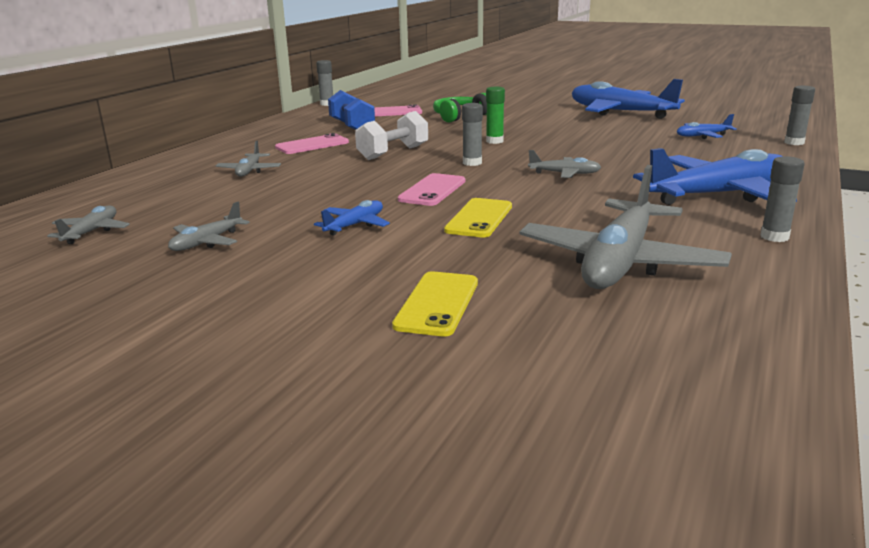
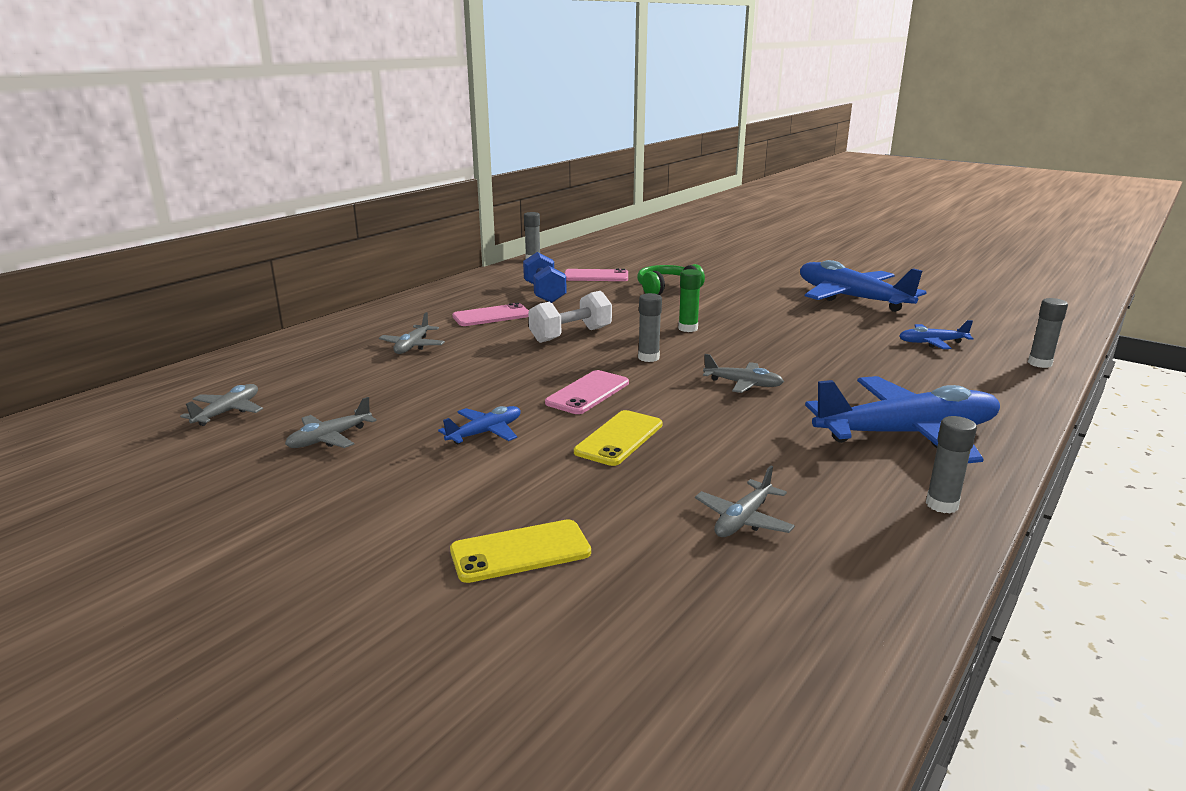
camera: 10 degrees right, 0 degrees up
(437, 304) = (520, 552): yellow phone -> yellow phone turned 45 degrees clockwise
(619, 262) = (743, 520): grey plane -> grey plane, size x0.46

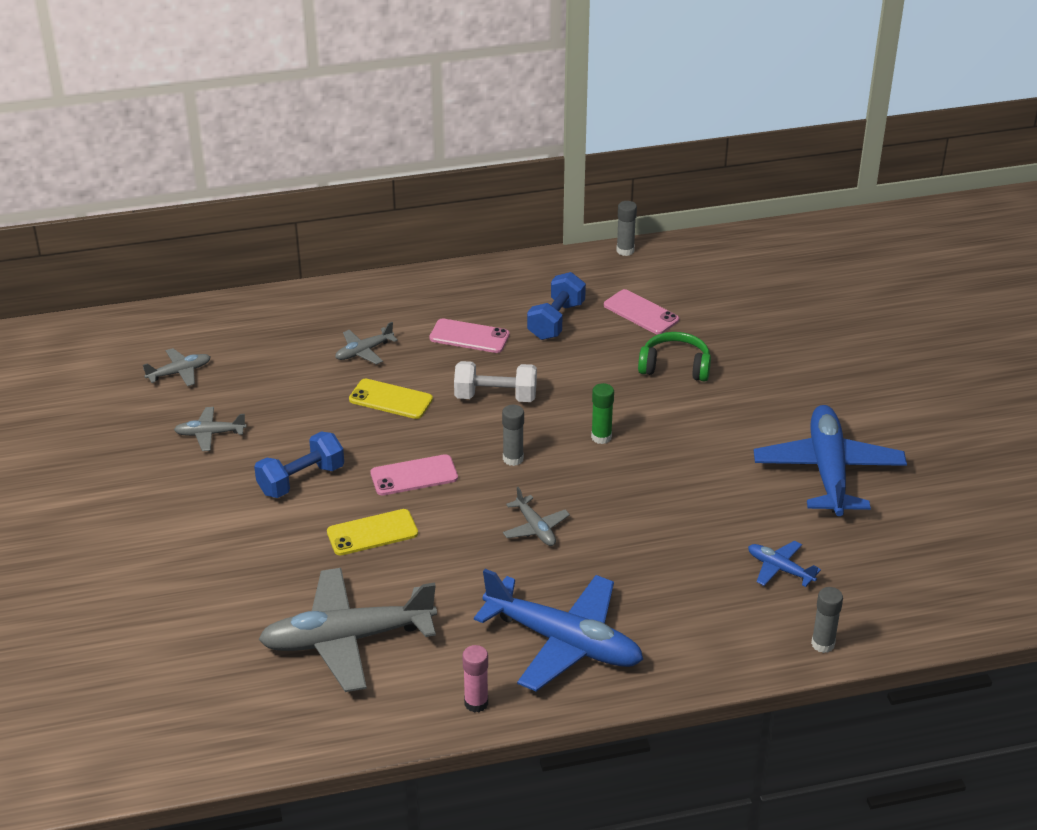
camera: 40 degrees right, 15 degrees up
(485, 432) = (301, 480): blue plane -> blue dumbbell
(520, 552) = (208, 587): yellow phone -> yellow phone (390, 399)
(743, 520) = (346, 639): grey plane -> grey plane, size x2.18
(941, 505) = (476, 703): grey glue stick -> pink glue stick

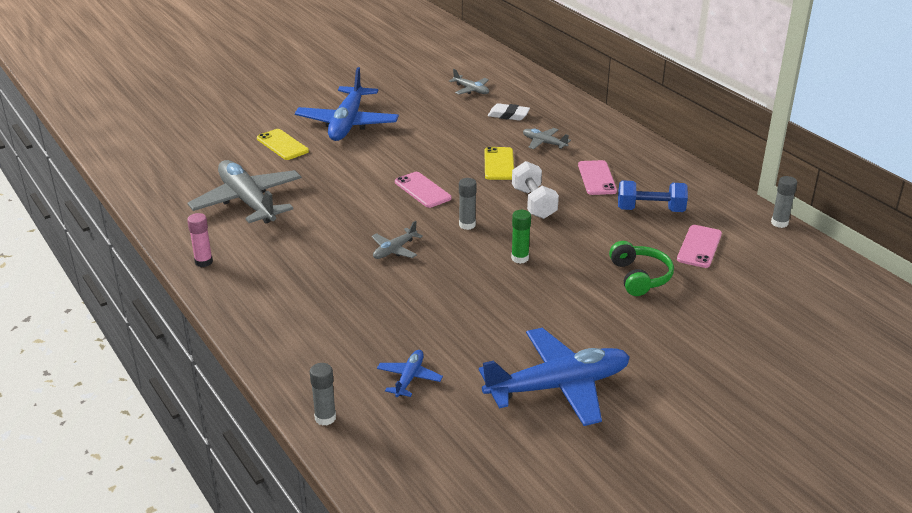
camera: 70 degrees right, 5 degrees down
(209, 434) = (418, 113): grey plane -> none
(274, 360) = (508, 115): none -> white eraser
(301, 480) = (393, 152): blue dumbbell -> none
(372, 533) = (354, 188): yellow phone -> yellow phone (282, 145)
(564, 642) = (277, 286): blue plane -> blue plane (347, 124)

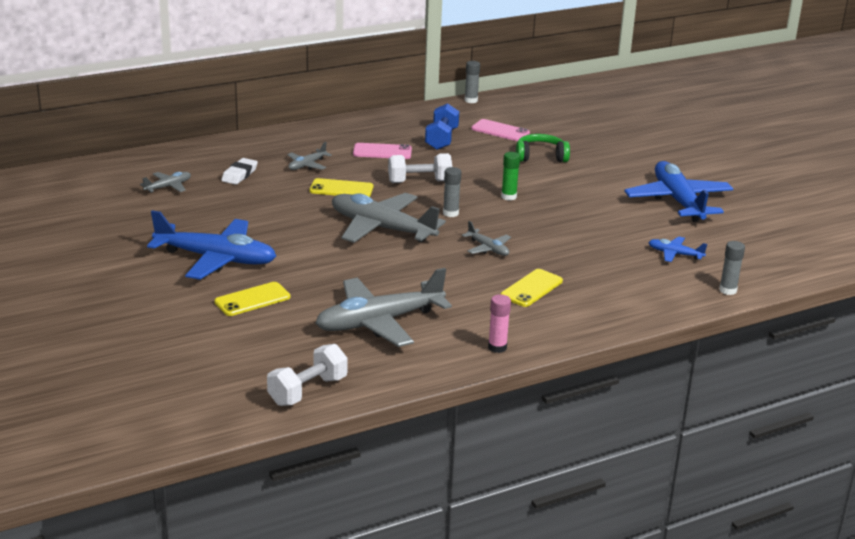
camera: 85 degrees left, 5 degrees down
(145, 180) = (307, 391): none -> white dumbbell
(315, 278) = (531, 288): none -> yellow phone
(422, 190) = (381, 228): pink phone -> grey plane

